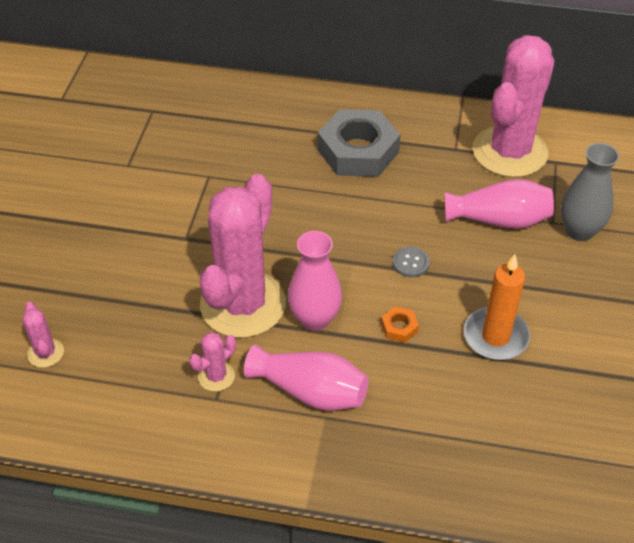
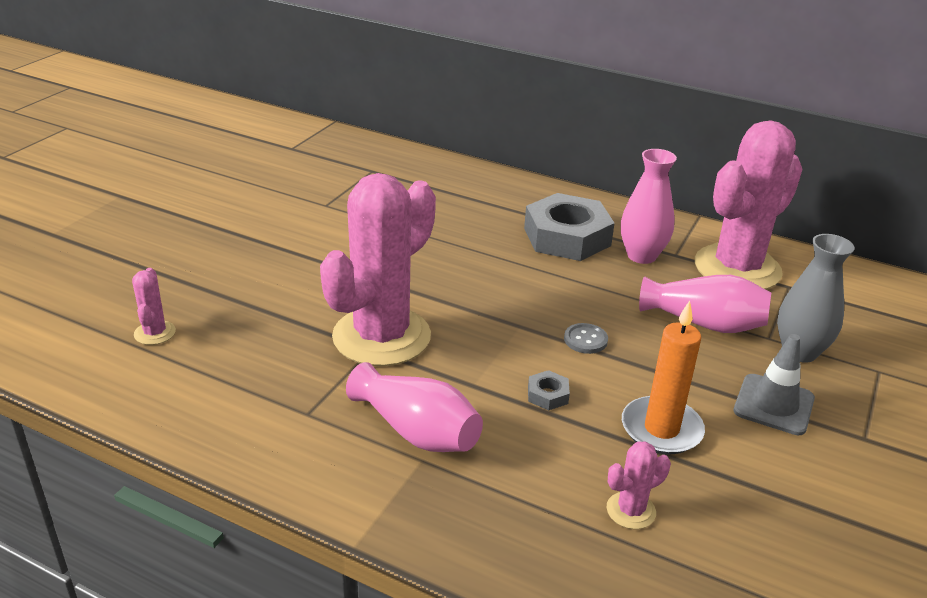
camera: 15 degrees right, 15 degrees down
(216, 376) = (319, 393): pink cactus -> pink cactus (631, 510)
(315, 319) = (454, 366): pink vase -> pink vase (641, 256)
(399, 327) = (547, 395): orange nut -> grey nut
(572, 289) = (773, 405): none -> grey traffic cone

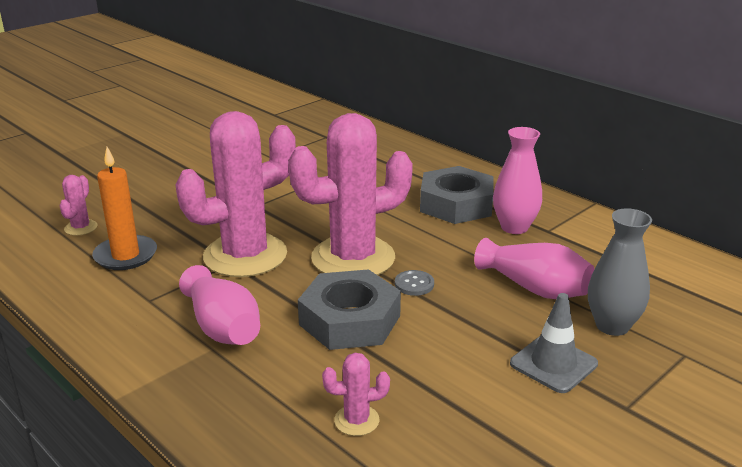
camera: 20 degrees right, 5 degrees down
(547, 395) = (350, 320): grey nut -> grey nut, size x2.49
(661, 429) = (431, 364): orange candle -> orange candle (126, 255)
(737, 268) = (600, 249): pink cactus -> pink cactus (353, 258)

